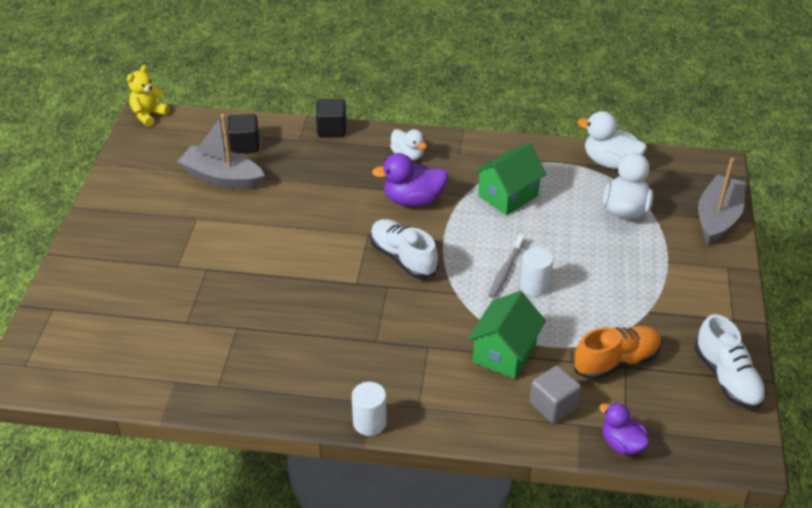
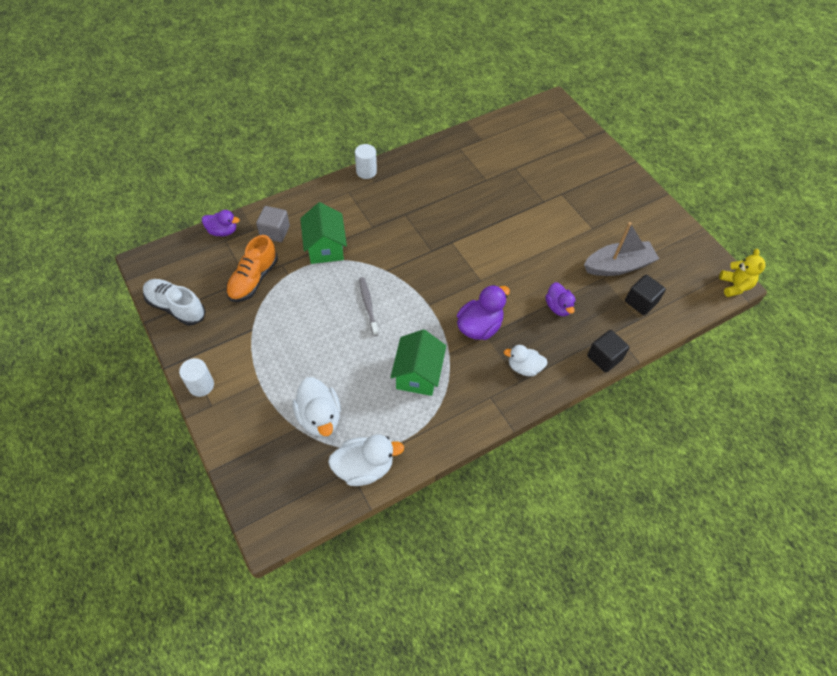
camera: 140 degrees right, 15 degrees up
(322, 178) = (558, 307): none -> purple duck
(403, 258) = (441, 275): white shoe -> none
(534, 286) = (340, 305): white cylinder -> white cylinder (201, 385)
(718, 218) = (240, 456): grey boat -> none

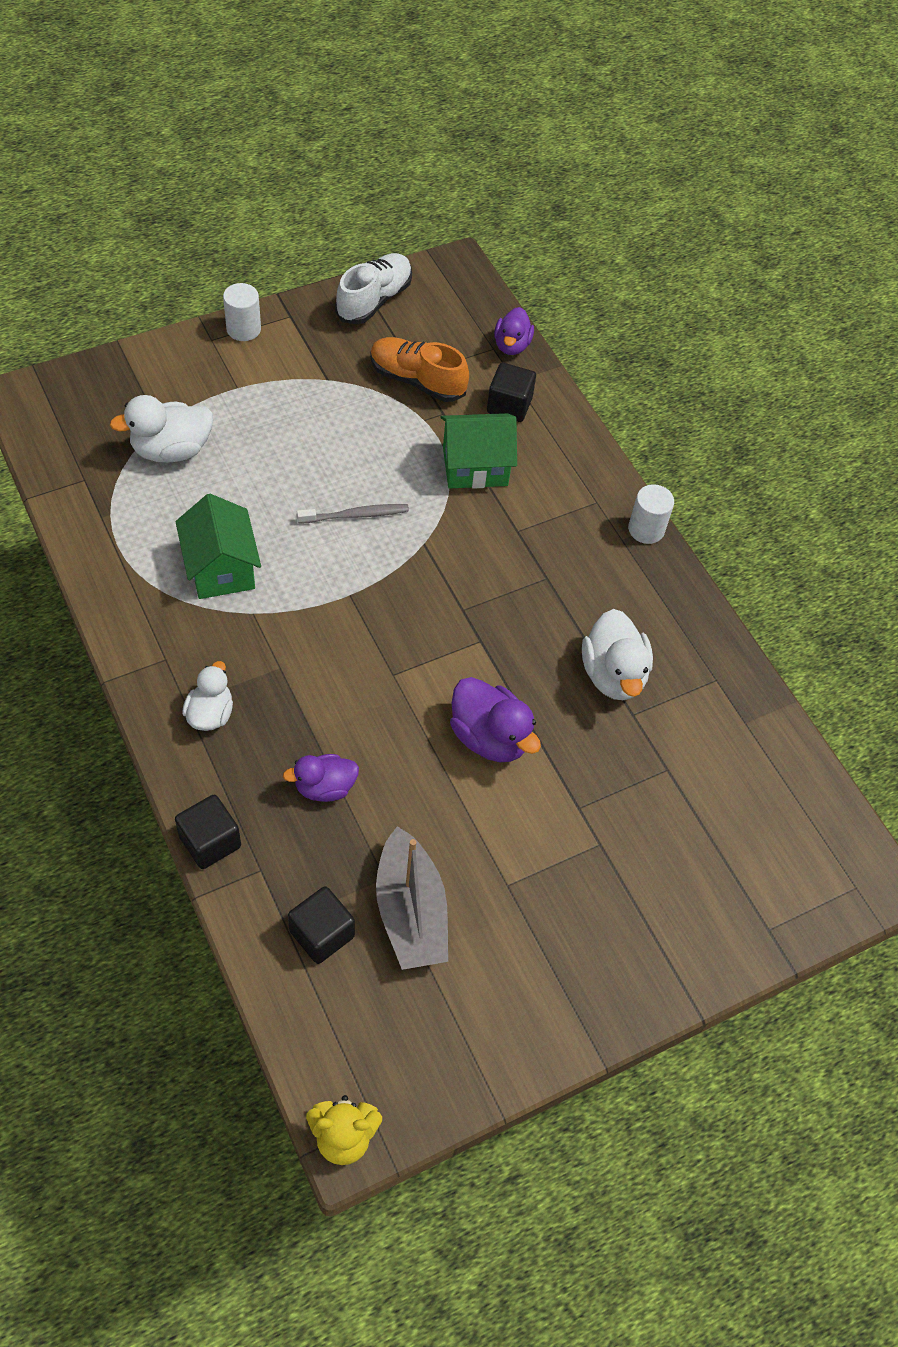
camera: 90 degrees right, 0 degrees up
(275, 232) = (509, 405): grey cube -> black cube
(364, 467) = (84, 495): white duck -> white duck (613, 674)
(417, 374) = (221, 568): green house -> green house turned 60 degrees clockwise
(479, 327) = (298, 660): purple duck -> purple duck (490, 737)

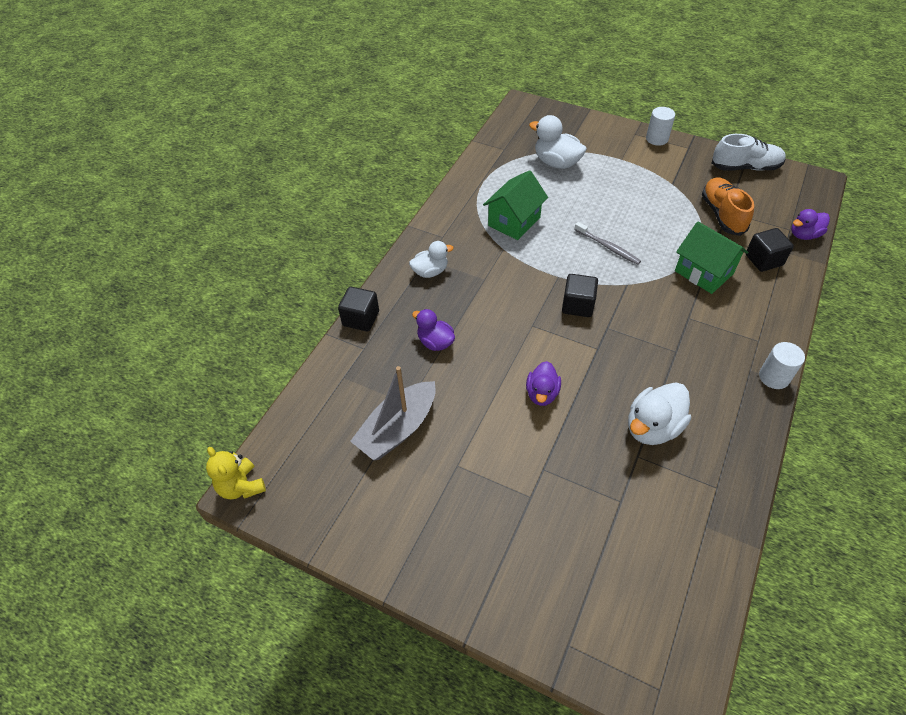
camera: 60 degrees right, 5 degrees down
(322, 934) = (350, 398): black cube -> black cube (577, 305)
(490, 737) = (542, 393): purple duck -> purple duck, size x0.66

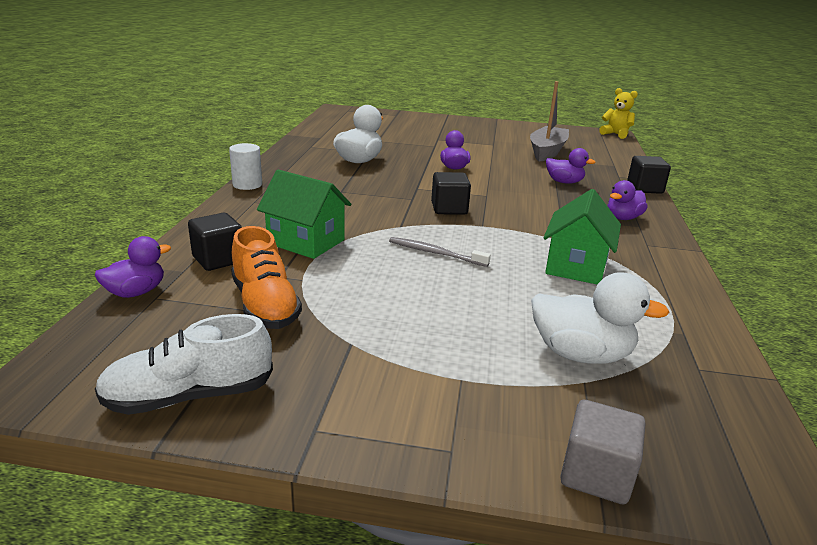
camera: 160 degrees right, 25 degrees down
(430, 271) = (623, 218): white duck -> purple duck
(584, 120) = (596, 474): none -> grey cube
(657, 139) = (394, 442): white cylinder -> none

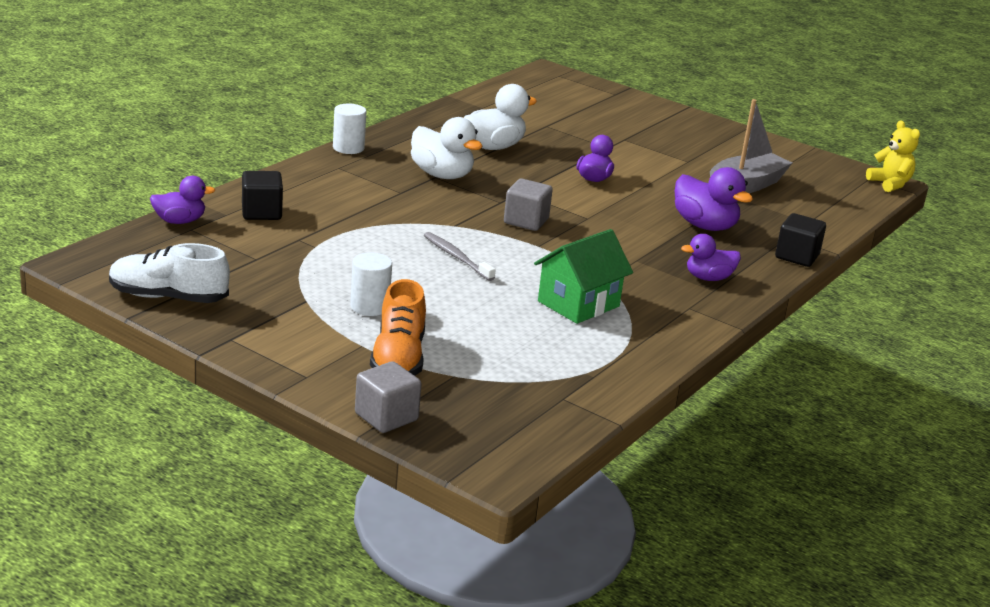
camera: 25 degrees right, 0 degrees up
(265, 305) = (267, 257): orange shoe -> orange shoe (398, 358)
(306, 242) = (349, 217): green house -> none
(419, 328) = (369, 307): none -> white cylinder
(449, 208) = (526, 221): black cube -> grey cube
(564, 182) = (704, 226): purple duck -> purple duck, size x1.53
(580, 354) = (477, 360): white duck -> white duck (442, 175)

